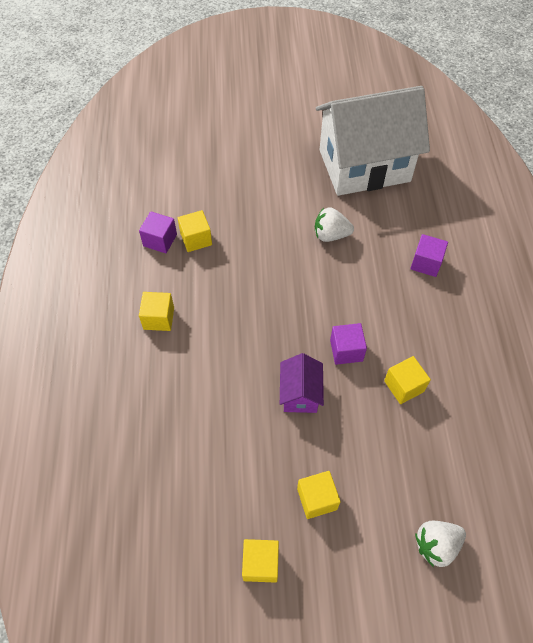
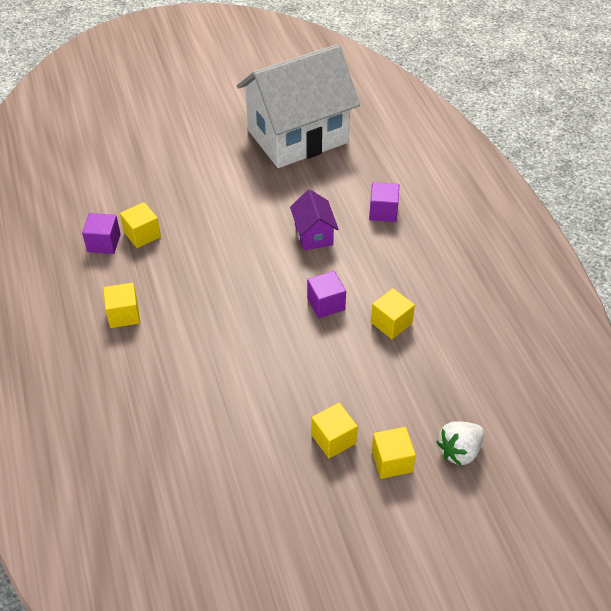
camera: 15 degrees left, 10 degrees down
(260, 564) = (293, 508): yellow cube -> yellow cube (391, 461)
(300, 394) = (290, 351): purple house -> purple house (313, 235)
(331, 235) = (281, 205): white strawberry -> none

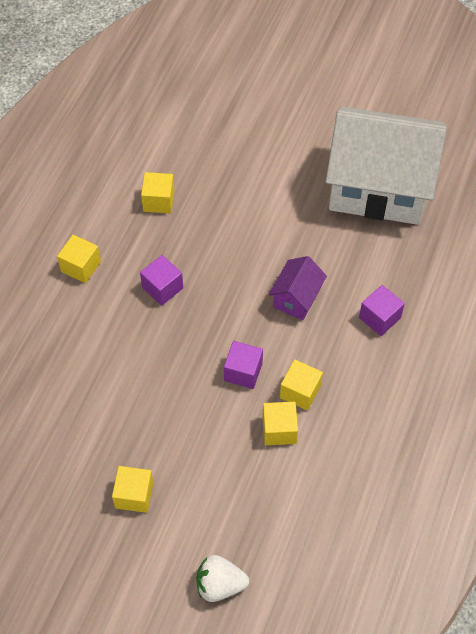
camera: 40 degrees right, 10 degrees up
(104, 243) = (123, 189): purple cube -> purple cube (162, 288)
(391, 461) = (159, 549): yellow cube -> yellow cube (300, 392)

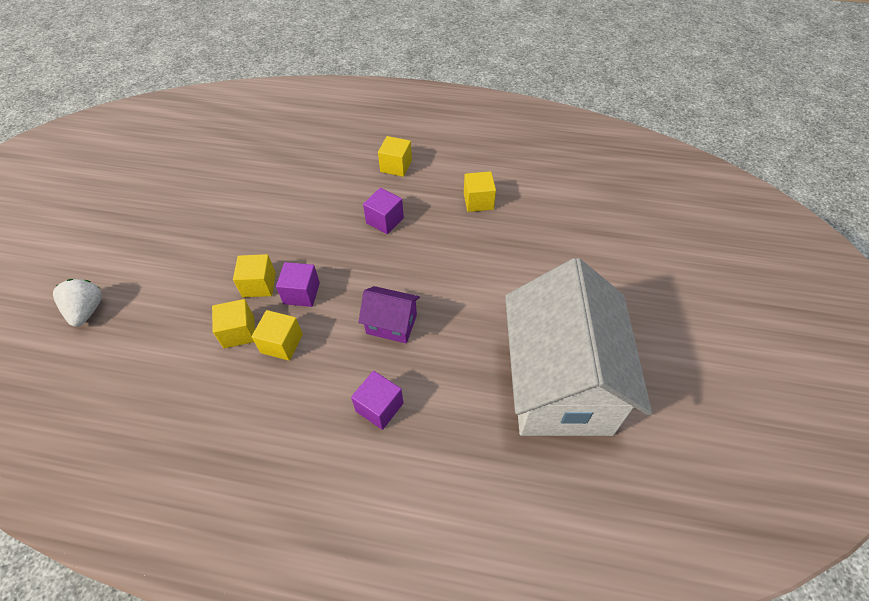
camera: 80 degrees right, 5 degrees down
(134, 495) = (179, 238): yellow cube -> yellow cube (259, 285)

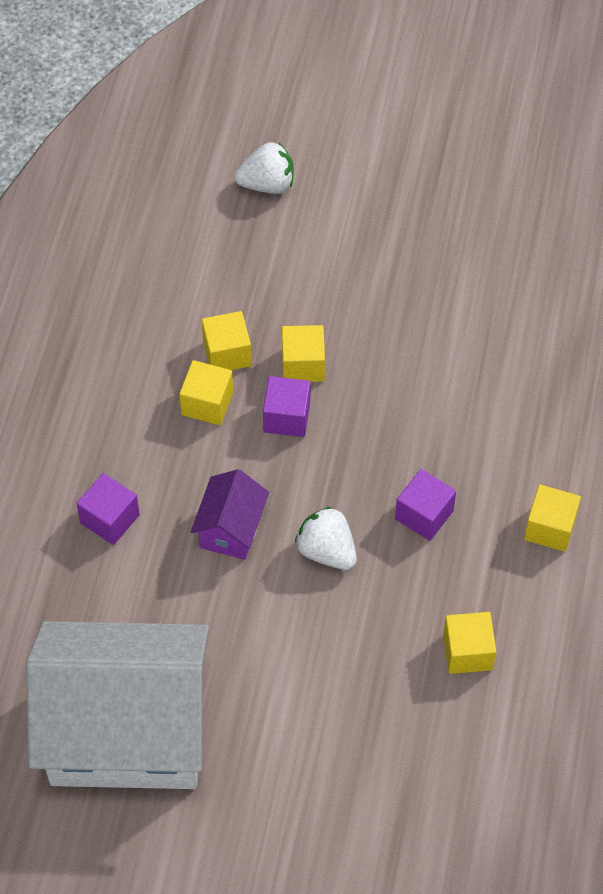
camera: 90 degrees right, 5 degrees up
(410, 269) = (326, 551): none -> white strawberry

